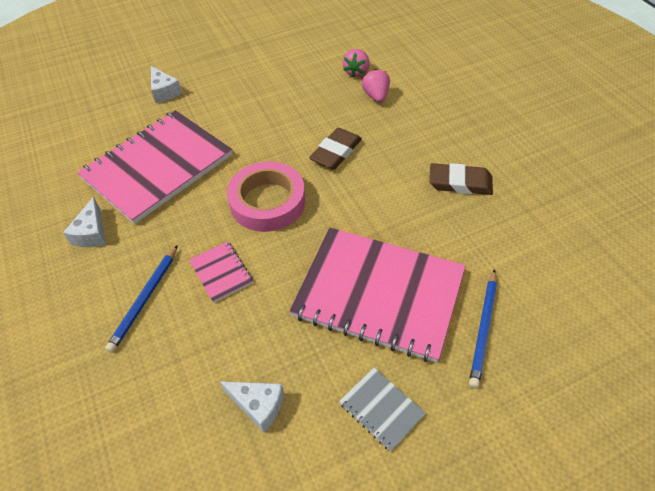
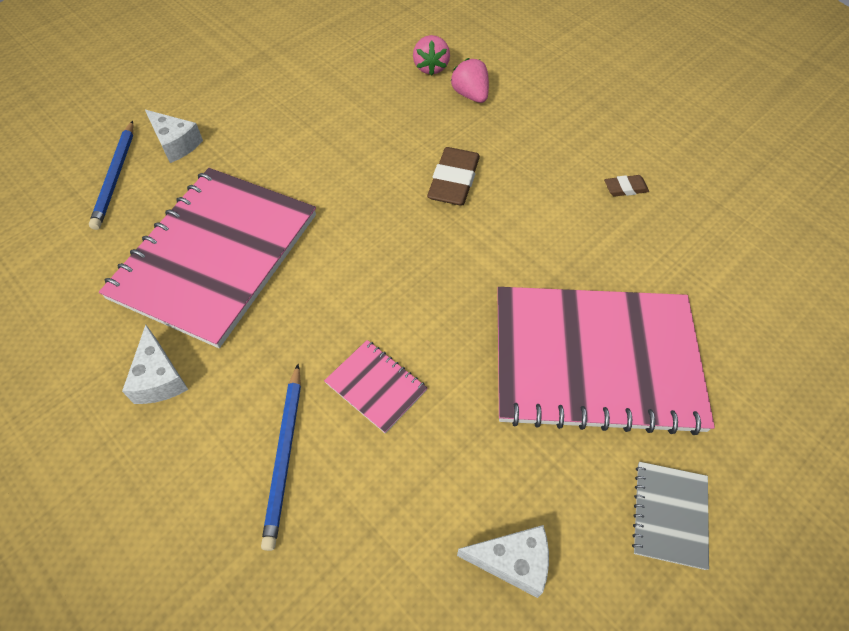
camera: 20 degrees left, 5 degrees up
(267, 202) = (394, 270): pink tape -> none
(381, 409) = (669, 515): grey notebook -> grey notebook turned 75 degrees clockwise
(460, 183) = (625, 188): brown eraser -> brown eraser, size x0.53
(483, 329) = (740, 371): blue pencil -> blue pencil (116, 177)

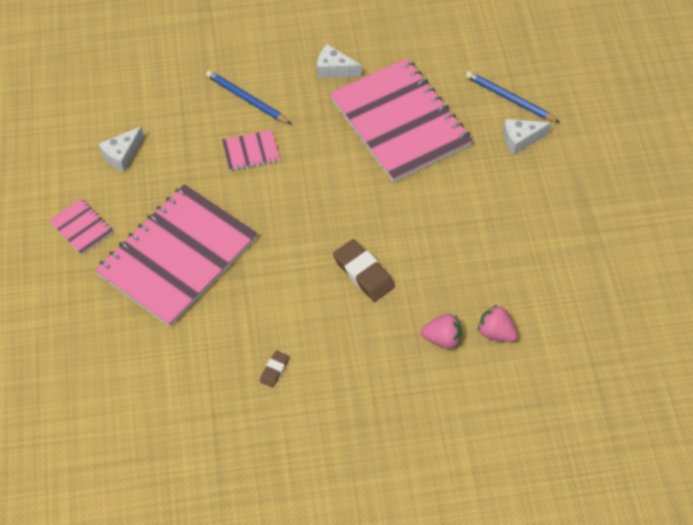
camera: 125 degrees right, 0 degrees up
(669, 515) = (81, 227): grey notebook -> pink notebook

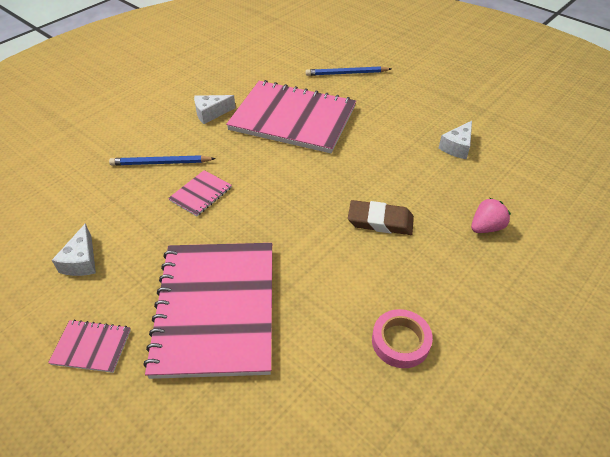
camera: 40 degrees left, 10 degrees down
(274, 370) = (400, 341): brown eraser -> pink tape
(496, 333) = (511, 200): pink strawberry -> none
(520, 139) = (379, 89): white cheese -> white cheese (457, 147)

